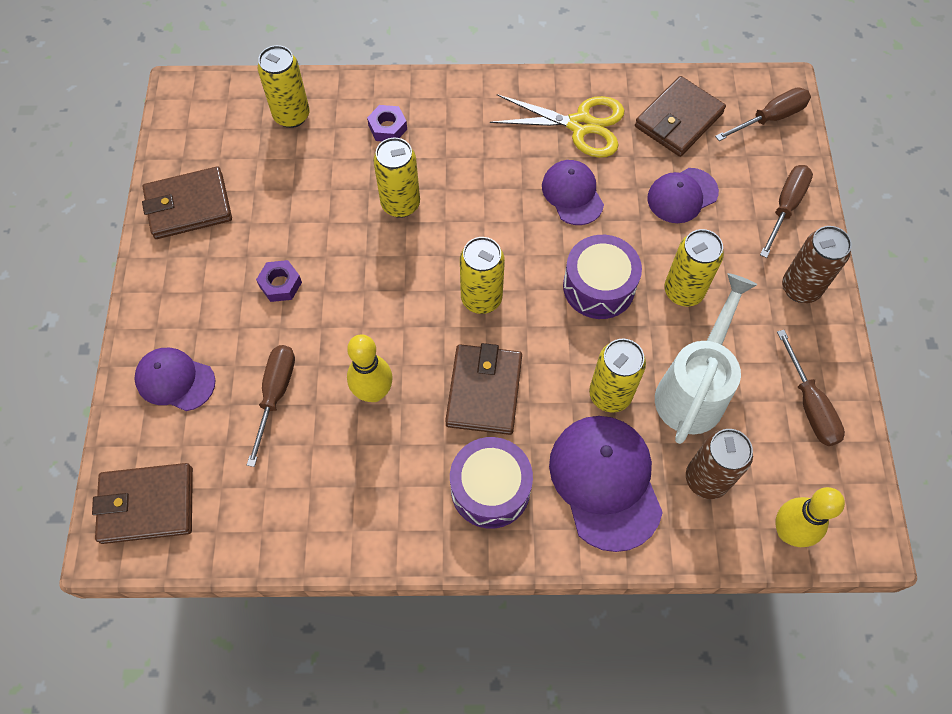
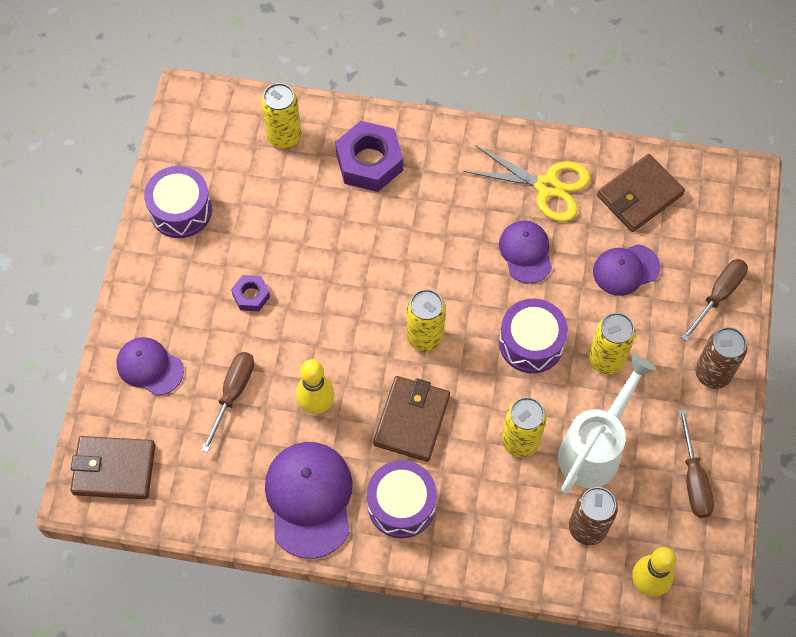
camera: 10 degrees right, 0 degrees up
(189, 206) = (181, 210): brown wallet -> purple drum
(387, 128) = (369, 162): purple nut -> purple nut, size x1.92
(400, 204) = (368, 238): yellow can -> none
(605, 482) = (500, 515): purple cap -> purple cap (309, 499)
(770, 118) = (726, 207): brown screwdriver -> none

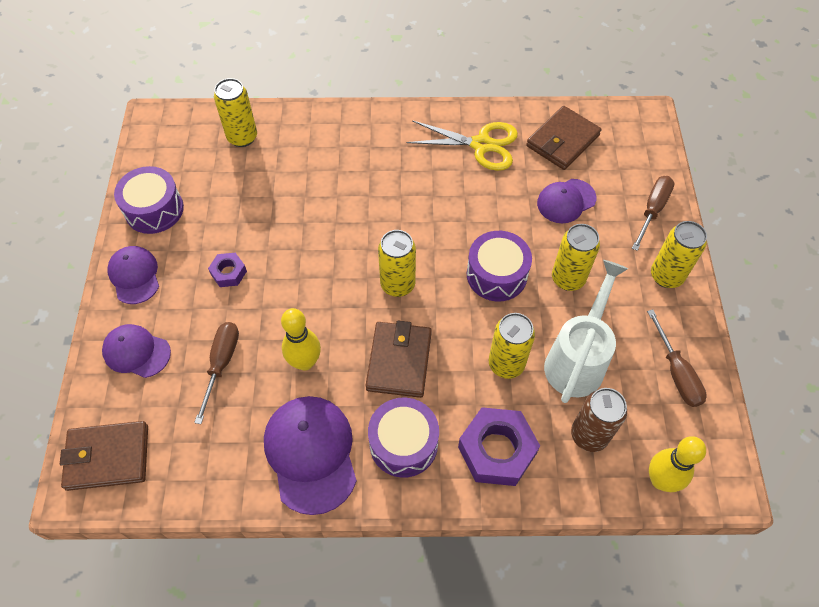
camera: 10 degrees left, 5 degrees down
(369, 162) = (321, 147): purple nut -> purple nut (497, 450)
(525, 252) = (474, 200): purple cap -> purple cap (134, 276)
(712, 374) = (666, 276): brown can -> yellow can

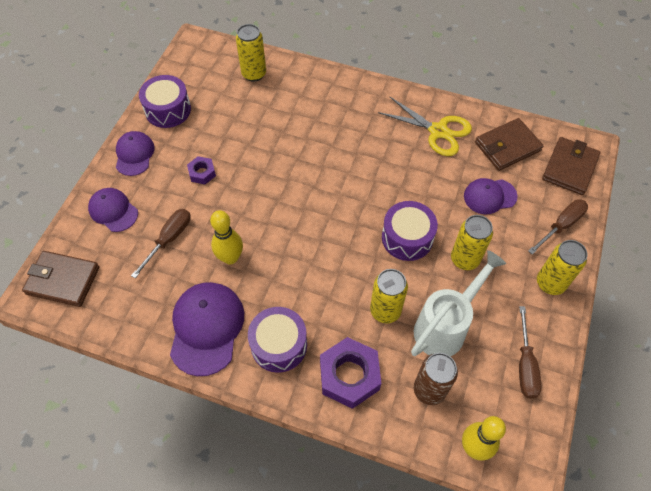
camera: 20 degrees right, 0 degrees up
(397, 284) = (325, 221): yellow can -> none
(399, 361) = (302, 280): brown wallet -> brown wallet (569, 168)

